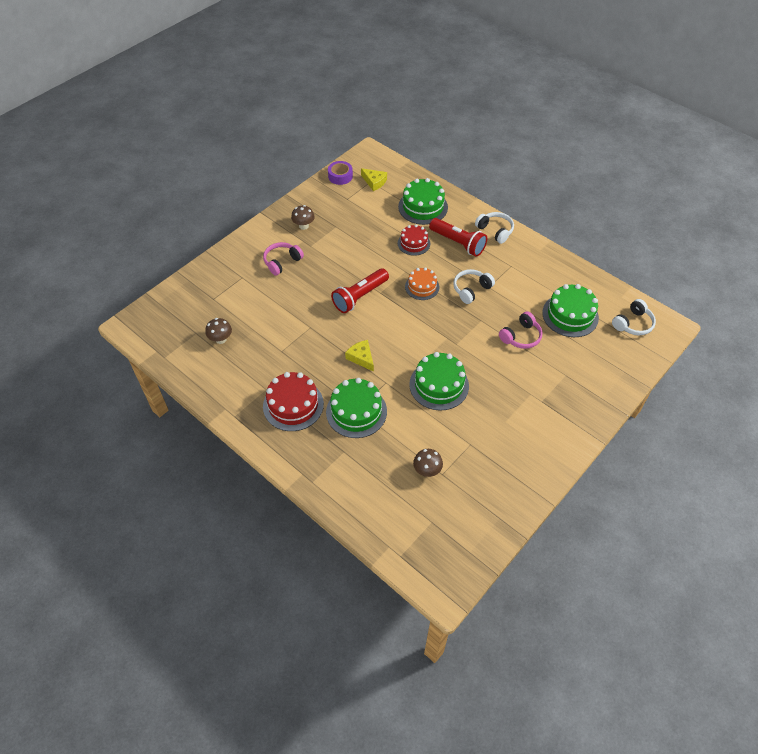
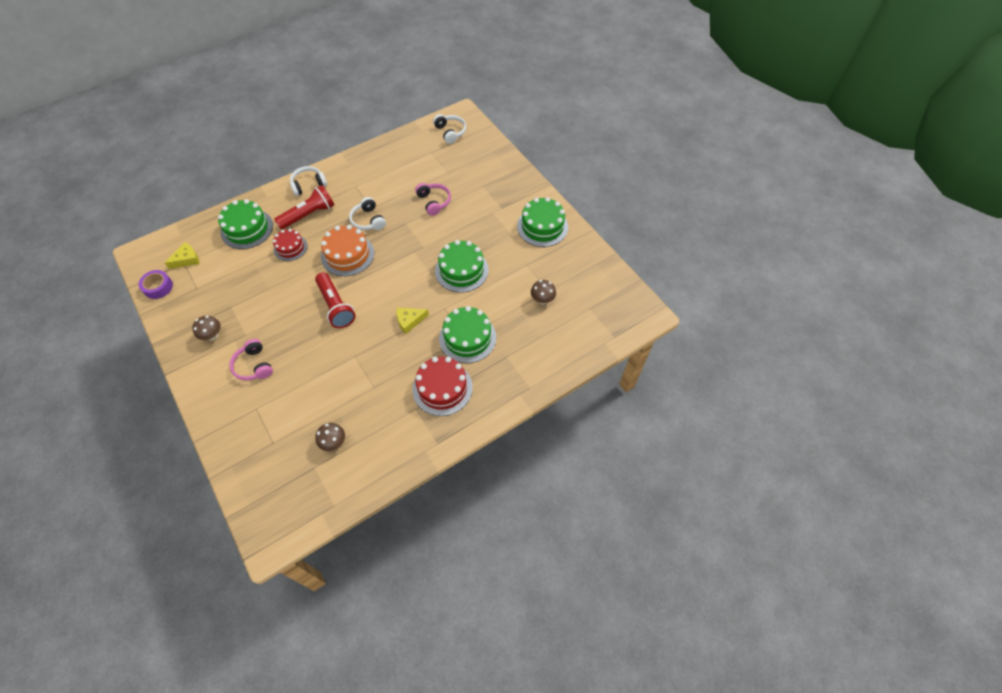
camera: 75 degrees left, 5 degrees up
(422, 287) = (347, 255): orange cake -> orange cake, size x1.57
(570, 315) = (426, 165): green cake -> green cake (542, 226)

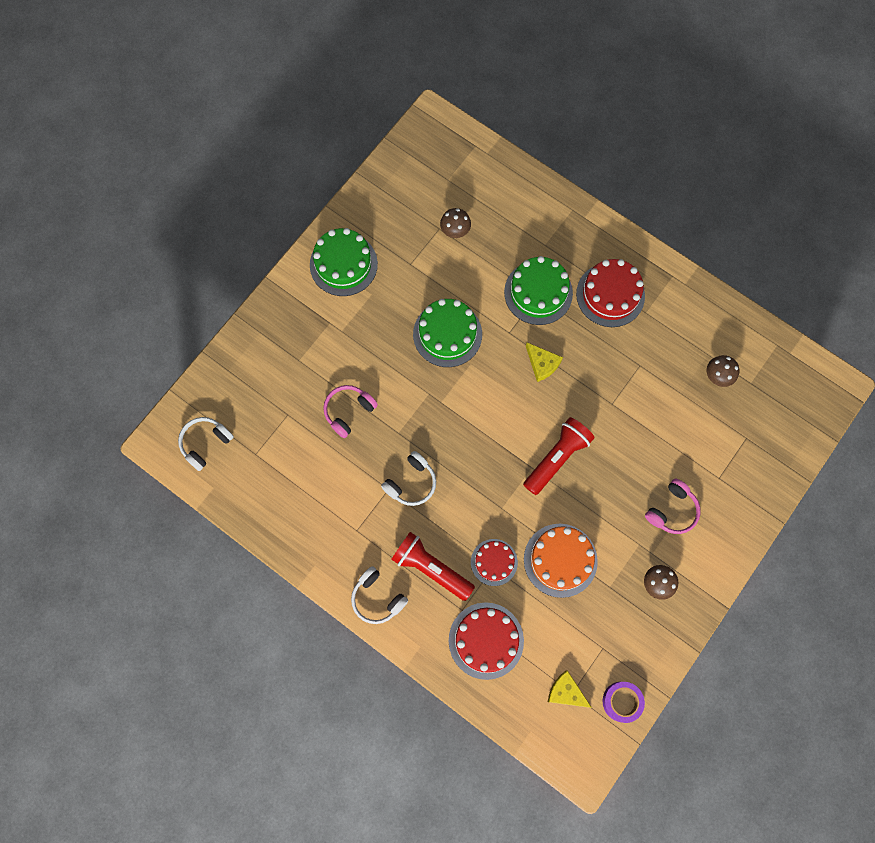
camera: 110 degrees left, 15 degrees up
(247, 229) = (486, 640): green cake -> red cake
(347, 255) = (477, 482): orange cake -> orange cake (560, 560)

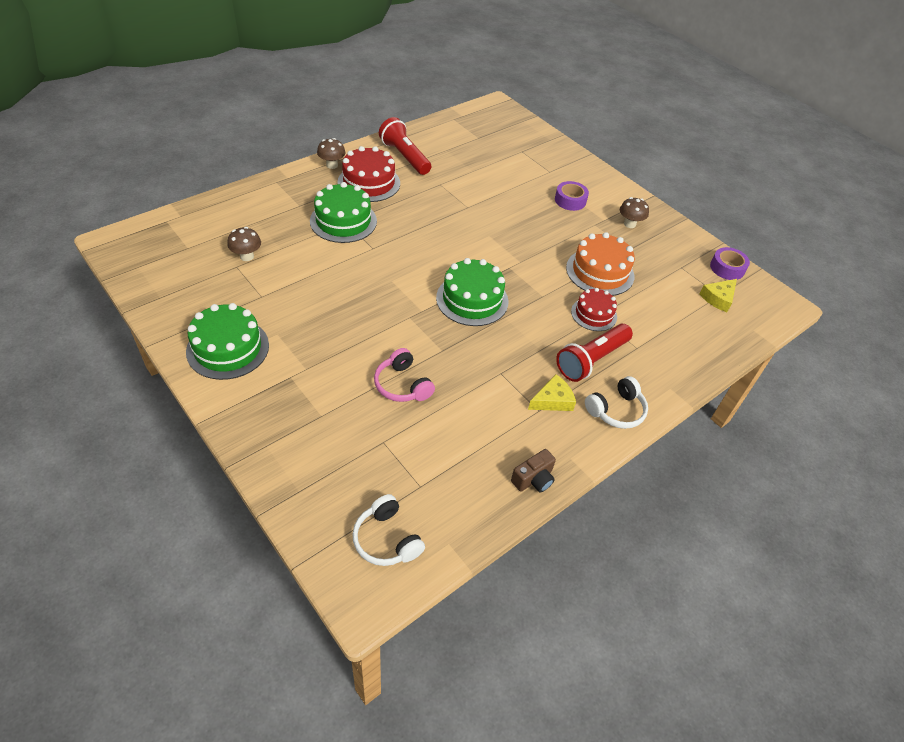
camera: 80 degrees left, 25 degrees down
(285, 539) = (533, 479): none -> brown camera
(411, 483) = (499, 353): white headphones -> none
(447, 334) = (353, 288): green cake -> green cake (472, 299)
(486, 640) = (668, 338): red cake -> none
(542, 364) = (413, 236): yellow cheese -> yellow cheese (552, 400)
(557, 457) = (505, 250): red flashlight -> red flashlight (404, 156)
(672, 510) = (570, 200): pink headphones -> purple tape
(717, 376) = (466, 150): brown mushroom -> brown mushroom (332, 165)

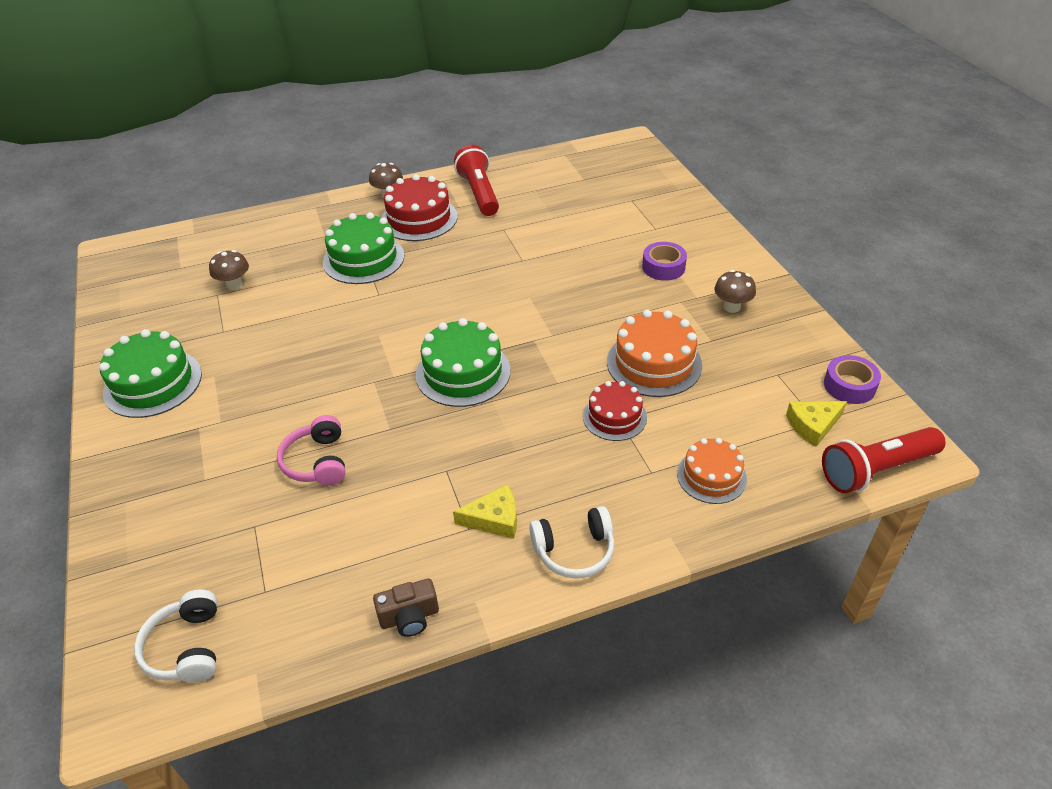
camera: 25 degrees right, 5 degrees down
(591, 360) = (576, 477): red flashlight -> red flashlight (876, 470)
(675, 343) = (711, 476): none -> orange cake

